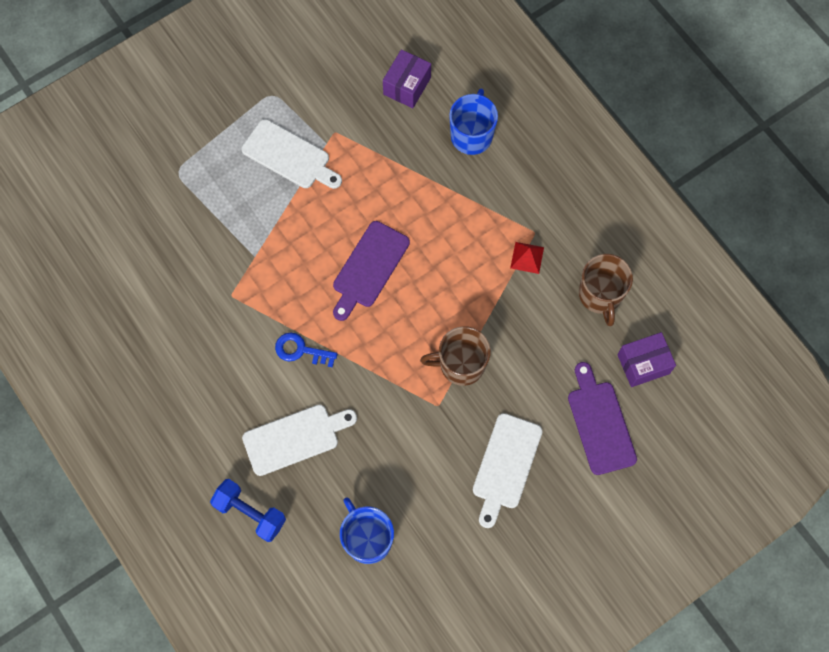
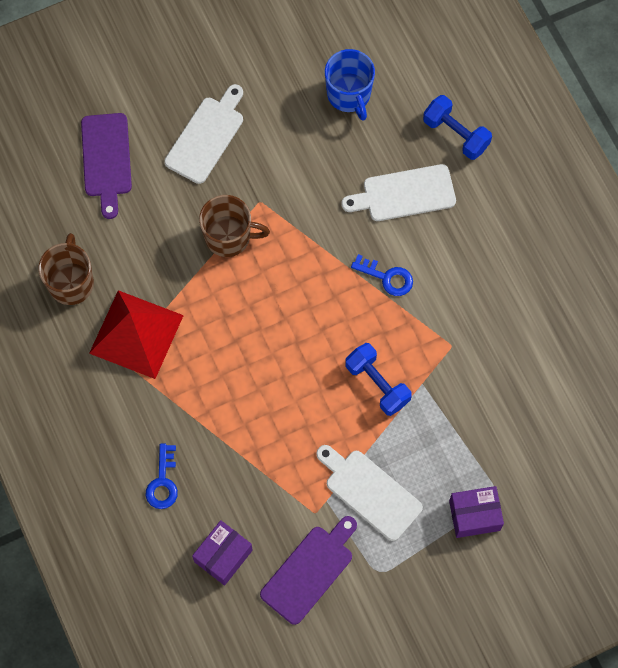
camera: 170 degrees left, 0 degrees up
(296, 249) = (377, 384): none -> blue dumbbell
(369, 268) = (303, 350): purple cutting board -> purple cutting board (309, 571)
(471, 135) = (163, 482): blue mug -> blue key
(527, 257) = (136, 334): red pyramid -> red pyramid, size x2.32
(643, 364) = (48, 207): purple box -> purple box (474, 515)

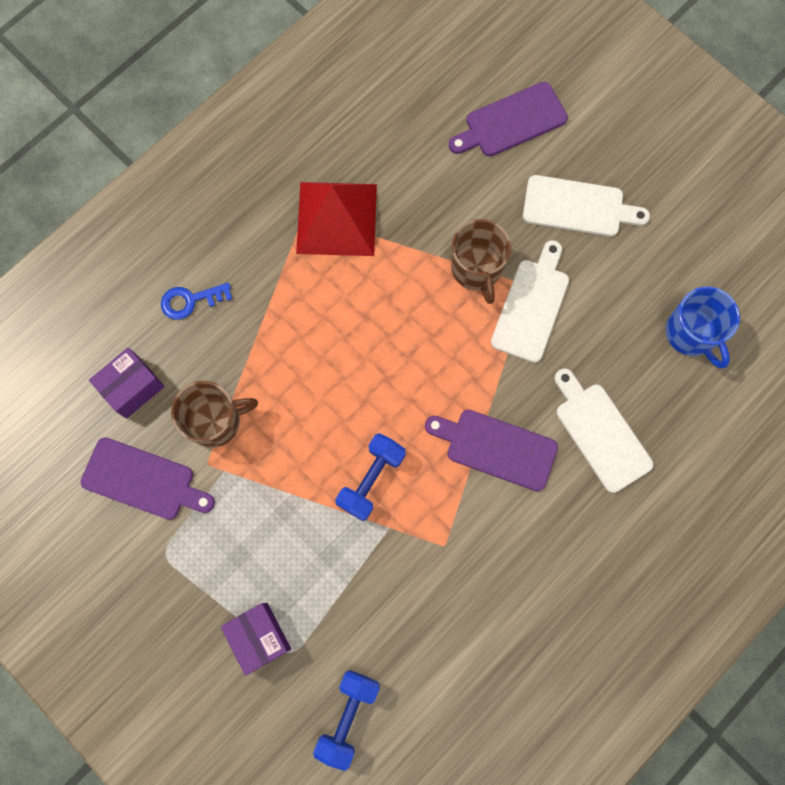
camera: 70 degrees right, 5 degrees up
(71, 282) = (368, 138): brown mug -> brown mug (215, 421)
(223, 556) = (132, 387): purple box -> purple box turned 60 degrees counterclockwise
(349, 94) = (691, 333): blue mug -> blue mug turned 75 degrees counterclockwise
(370, 492) = (248, 513): white cutting board -> white cutting board (531, 306)
(387, 277) = (496, 448): blue key -> purple cutting board
(456, 134) = (696, 465): blue dumbbell -> blue dumbbell (348, 716)

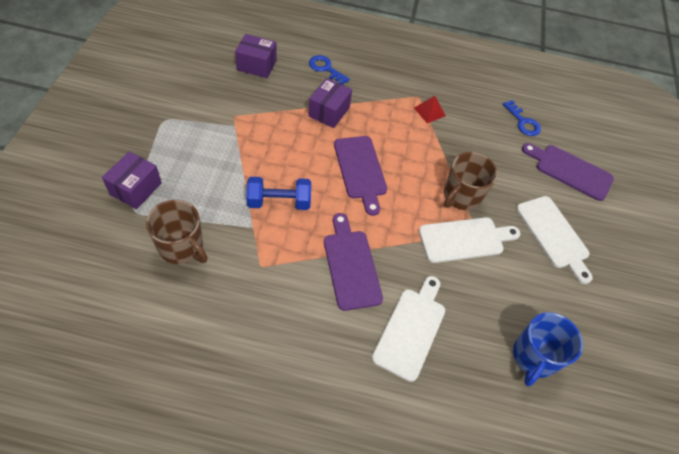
camera: 50 degrees right, 20 degrees down
(143, 480) = (204, 92): purple cutting board -> purple cutting board (360, 170)
(215, 421) = (262, 109): brown mug -> brown mug (182, 247)
(267, 341) = (329, 112): none -> purple box
(337, 218) = (429, 111): red pyramid -> red pyramid, size x0.43
(348, 716) = (103, 263): blue dumbbell -> none
(415, 118) = (523, 122): none -> blue key

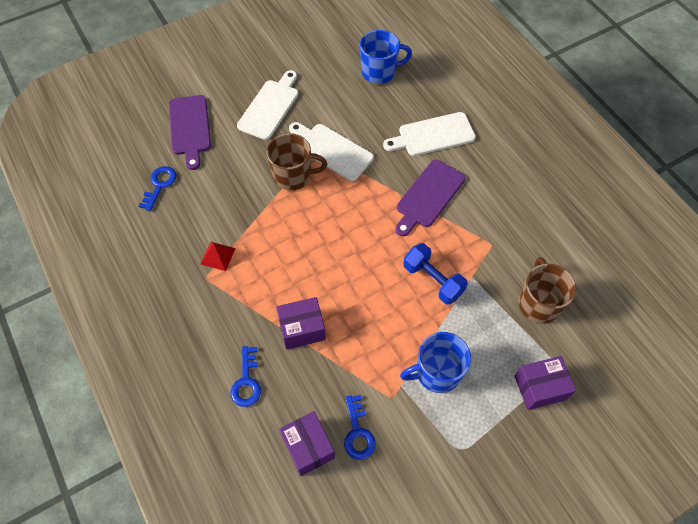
camera: 125 degrees left, 5 degrees up
(218, 148) = (437, 372): none -> blue mug
(236, 88) = (358, 433): none -> blue key
(360, 170) = (341, 254): purple cutting board -> none

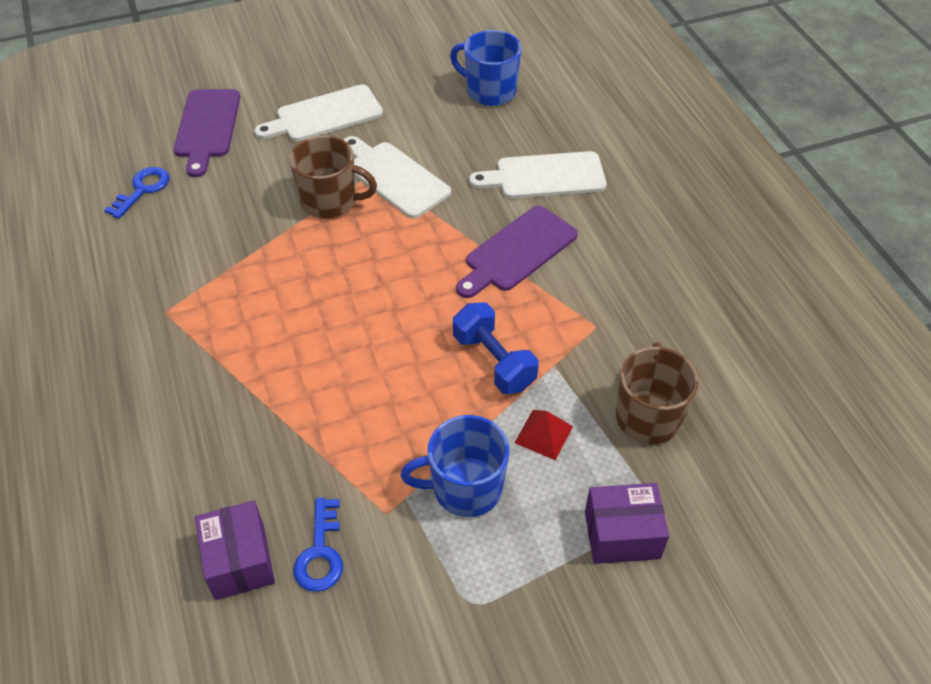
camera: 10 degrees right, 10 degrees down
(218, 256) = (192, 287): red pyramid -> red pyramid (543, 434)
(246, 382) = (178, 456): blue key -> none
(270, 107) = (324, 115): white cutting board -> white cutting board turned 150 degrees counterclockwise
(302, 329) = (281, 398): purple box -> none
(379, 72) = (490, 91): blue mug -> blue mug turned 150 degrees counterclockwise

